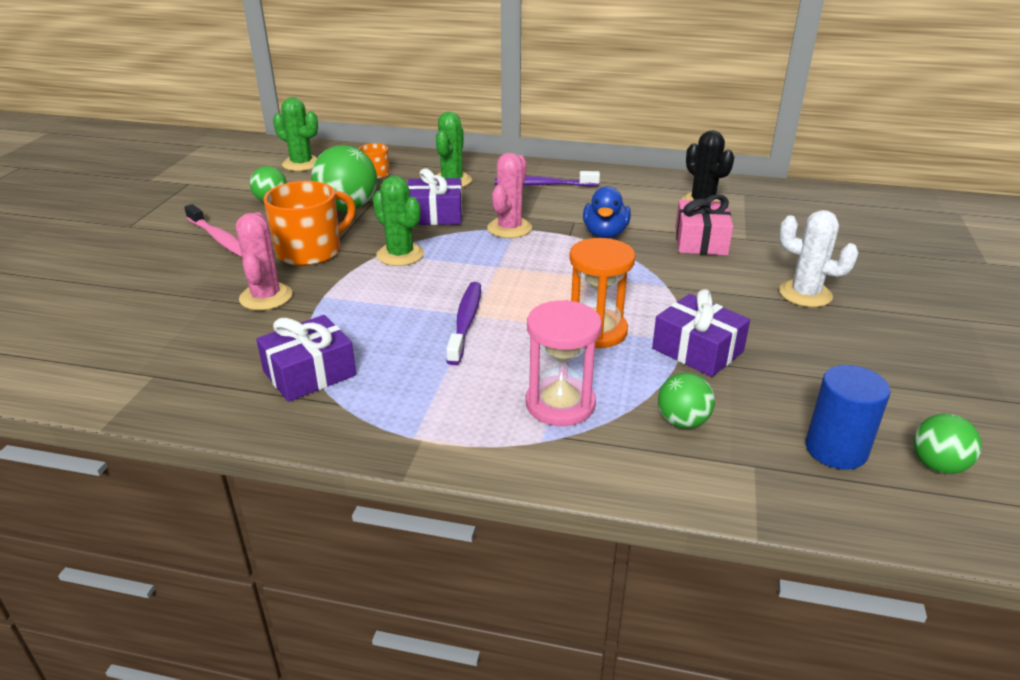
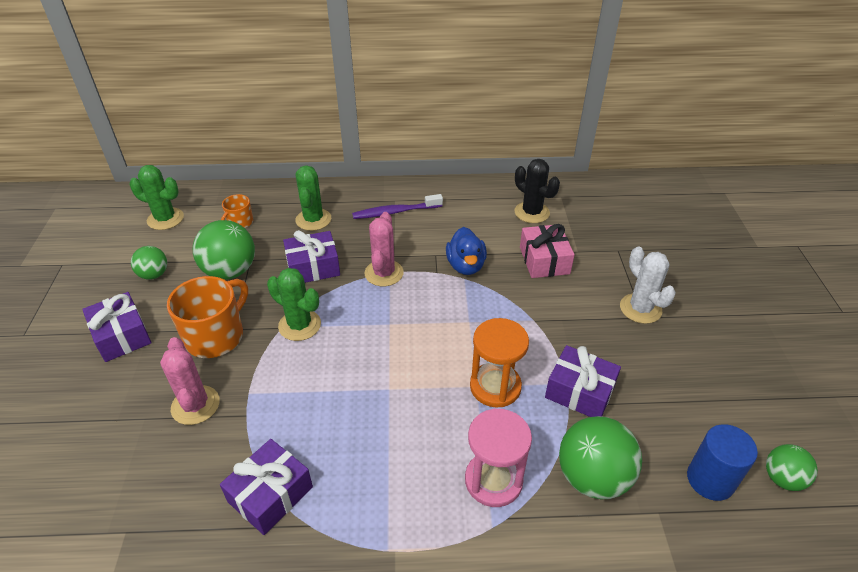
camera: 15 degrees left, 10 degrees up
(219, 239) = (122, 336): pink toothbrush -> purple gift
(465, 322) = (385, 399): purple toothbrush -> none
(682, 421) = (592, 477): green ball -> green ball, size x1.75
(805, 294) = (640, 309): white cactus -> white cactus turned 45 degrees clockwise

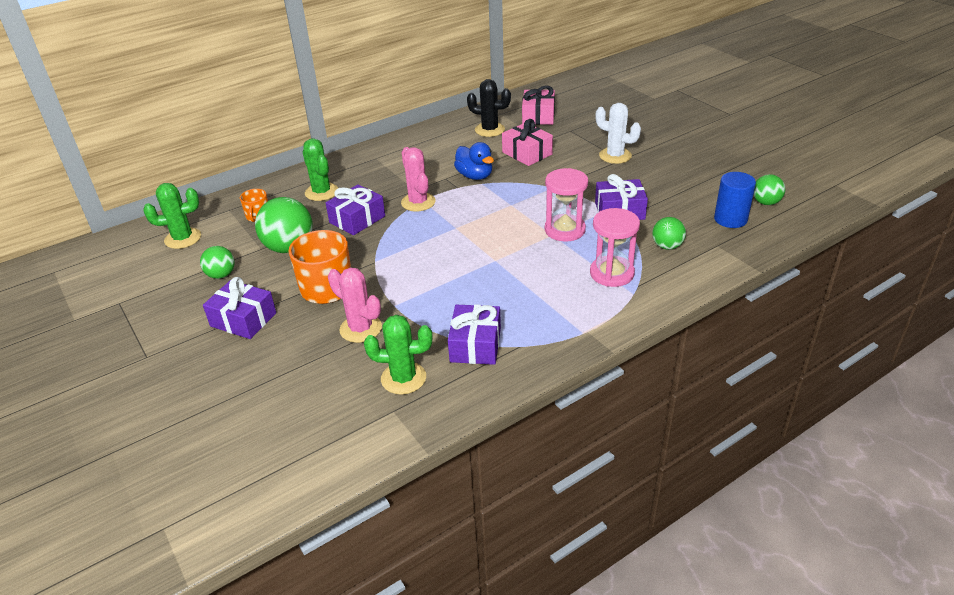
camera: 30 degrees left, 5 degrees down
(299, 325) = (388, 255): green cactus -> green cactus (403, 378)
(395, 212) = (384, 164): purple toothbrush -> none
(495, 386) = (565, 230): orange hourglass -> pink hourglass
(592, 477) = (667, 246): green ball -> green ball, size x0.57
(598, 216) = (538, 116): none -> pink gift

